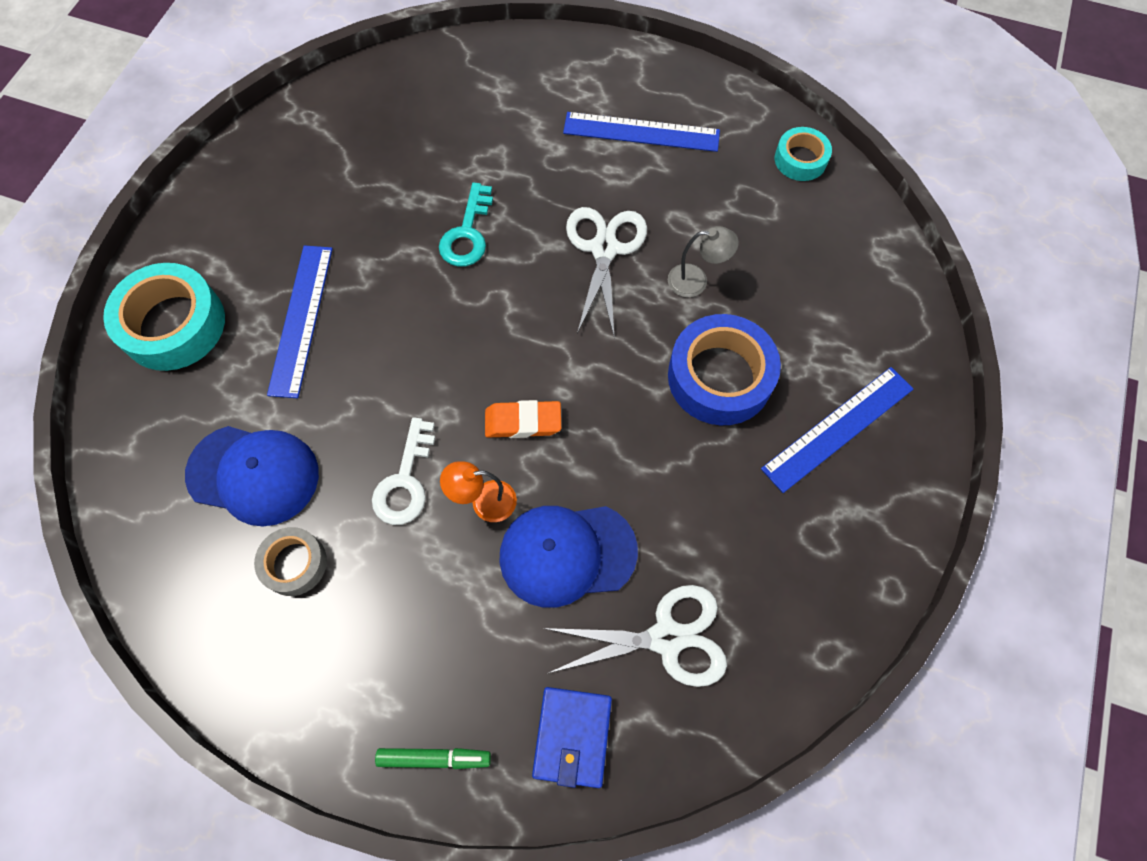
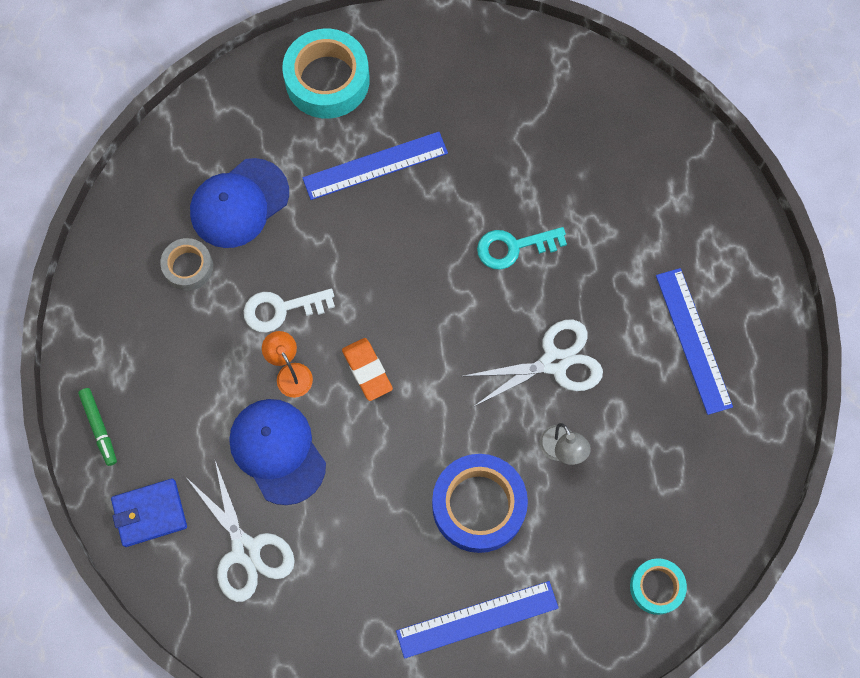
camera: 65 degrees right, 5 degrees up
(254, 474) = (239, 203): blue cap -> blue cap turned 60 degrees clockwise
(800, 159) = (738, 492): turquoise tape -> turquoise tape (656, 587)
(838, 428) = (477, 619): blue ruler -> blue ruler turned 45 degrees counterclockwise

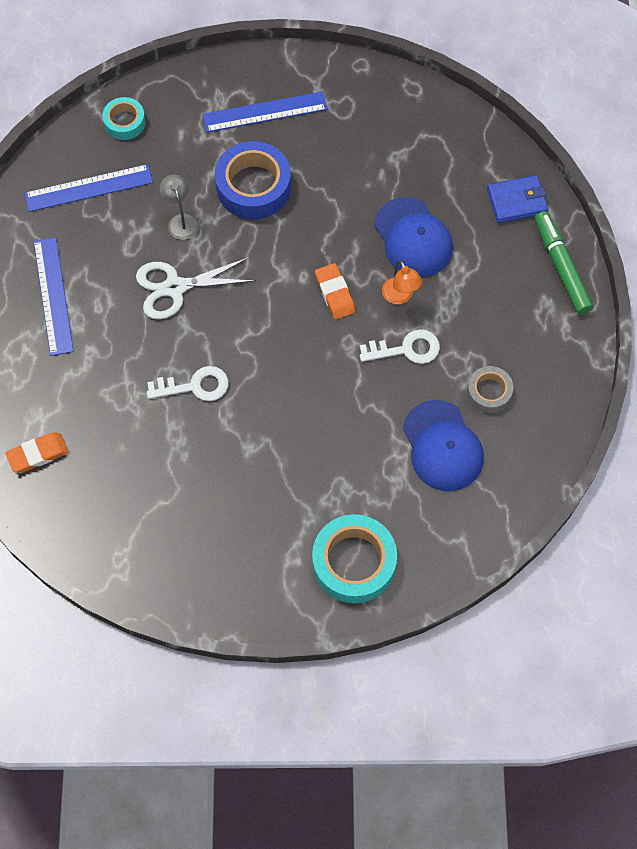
camera: 175 degrees left, 5 degrees down
(99, 428) = (561, 266): green marker -> green marker, size x1.66
(239, 203) = (442, 446): blue cap -> blue cap turned 105 degrees clockwise
(246, 550) = (440, 170): white scissors -> none
(375, 166) = (313, 472): blue ruler -> blue ruler (88, 188)
(514, 247) = (194, 386): turquoise key -> white key
(668, 160) = (38, 454): none -> orange eraser

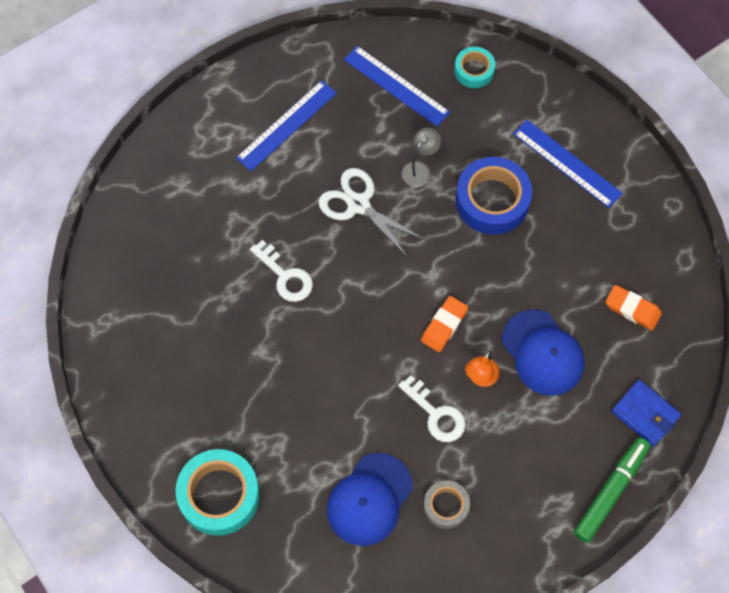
camera: 55 degrees right, 0 degrees up
(38, 454) = (150, 205): orange eraser -> orange eraser (632, 309)
(413, 238) = (542, 353): blue cap -> blue cap turned 60 degrees counterclockwise

